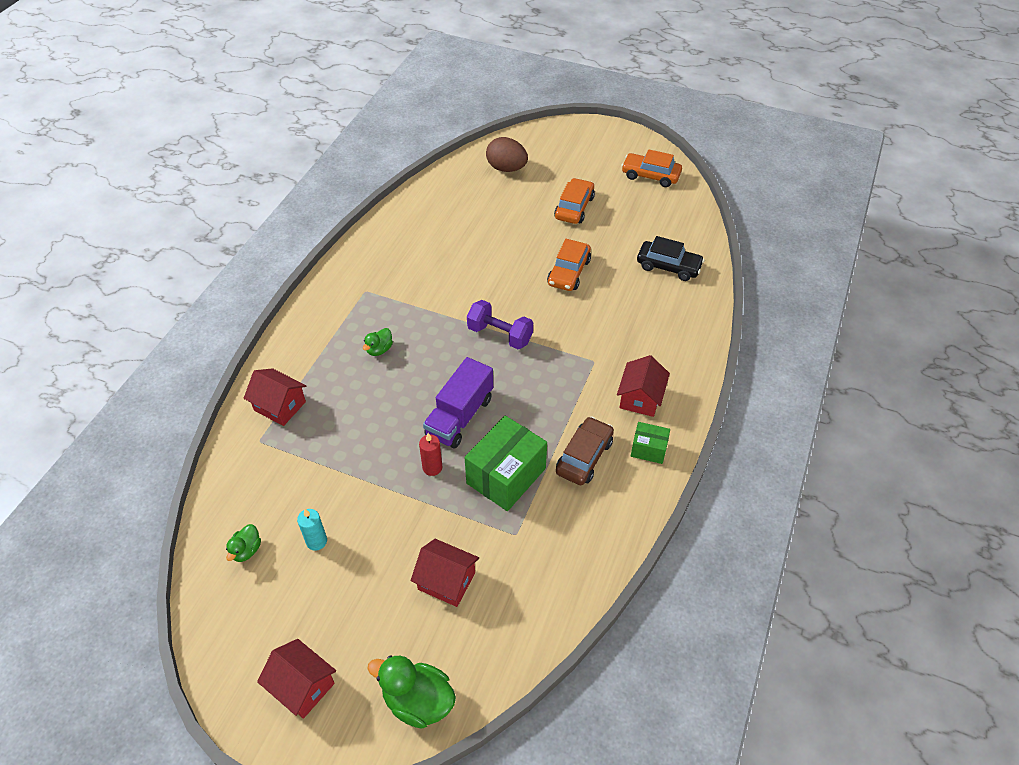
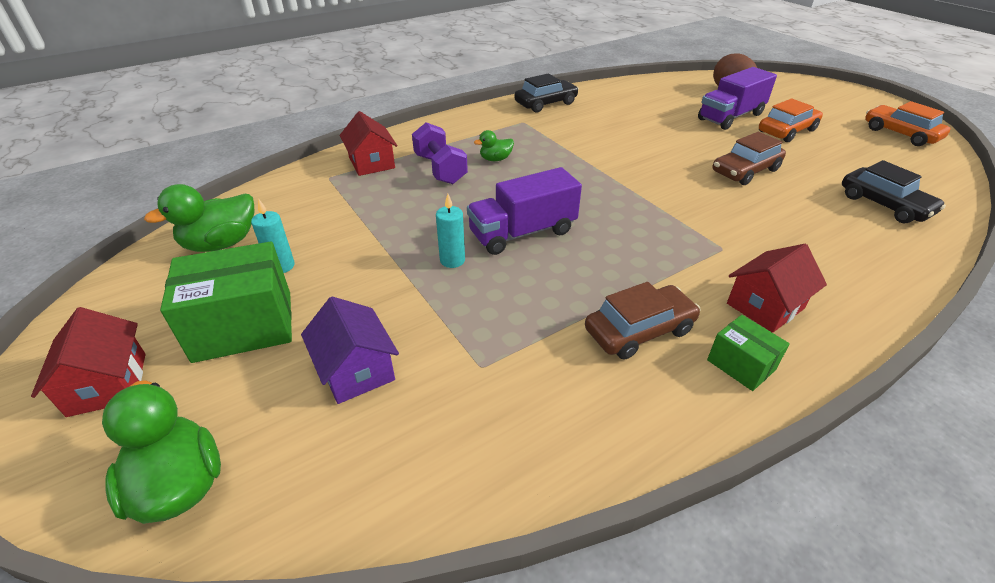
camera: 35 degrees right, 10 degrees down
(246, 550) = (221, 244): green duck -> green duck, size x1.82
(365, 256) = (545, 103): none -> black car
(432, 467) = (452, 260): red candle -> turquoise candle
(446, 581) = (356, 370): red house -> purple house
(500, 335) = (625, 189): purple dumbbell -> purple dumbbell (440, 169)
(506, 476) = (524, 304): green box -> green box (244, 326)
(525, 207) = (730, 117): none -> purple truck
(569, 272) = (745, 171): orange car -> brown car

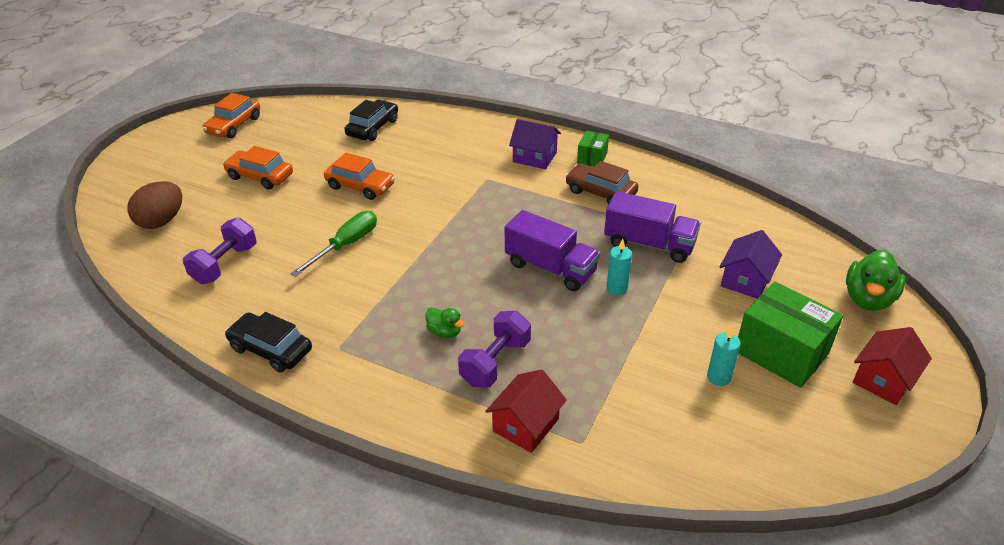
camera: 120 degrees left, 0 degrees up
(221, 244) = (741, 440): green duck -> none
(646, 146) = (346, 245): none -> green screwdriver
(655, 103) = (225, 264): none -> purple dumbbell
(730, 117) = (241, 210): purple truck -> purple truck (649, 244)
(745, 171) = (360, 186): brown car -> orange car
(765, 306) = (534, 157): red house -> purple house

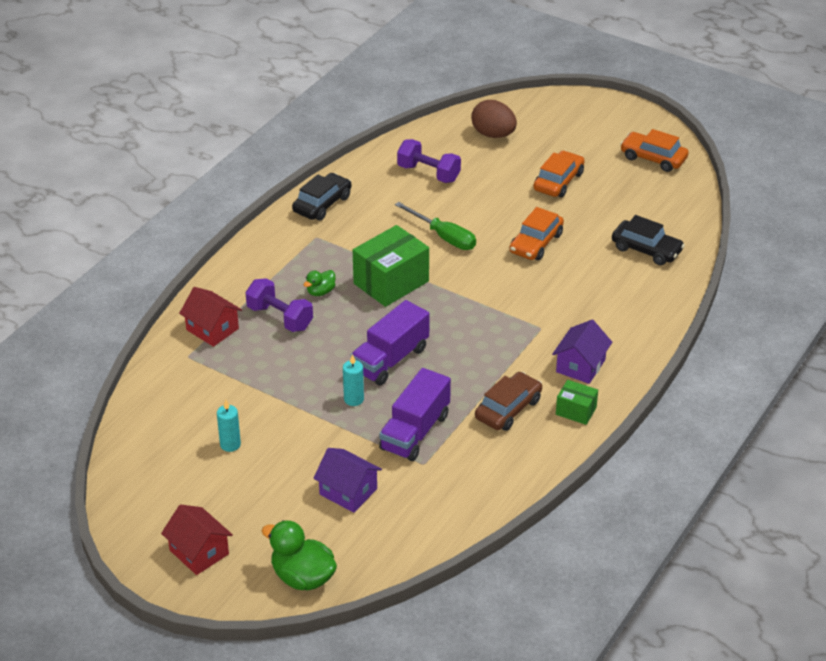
camera: 95 degrees right, 0 degrees up
(781, 352) = (248, 492): green box -> green box (391, 282)

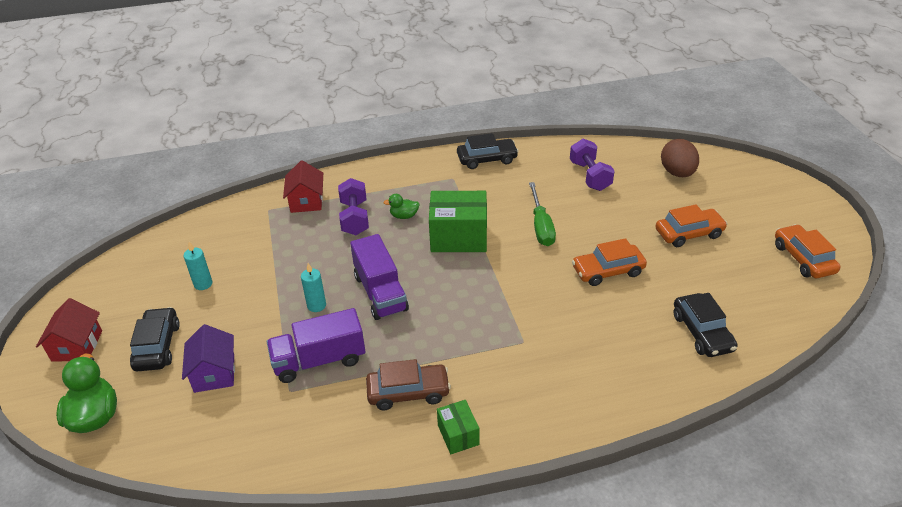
camera: 45 degrees right, 0 degrees up
(270, 507) = (157, 346): none -> black car
(390, 360) = (380, 293): purple truck -> purple truck turned 105 degrees counterclockwise
(580, 366) = (514, 397): purple house -> none

